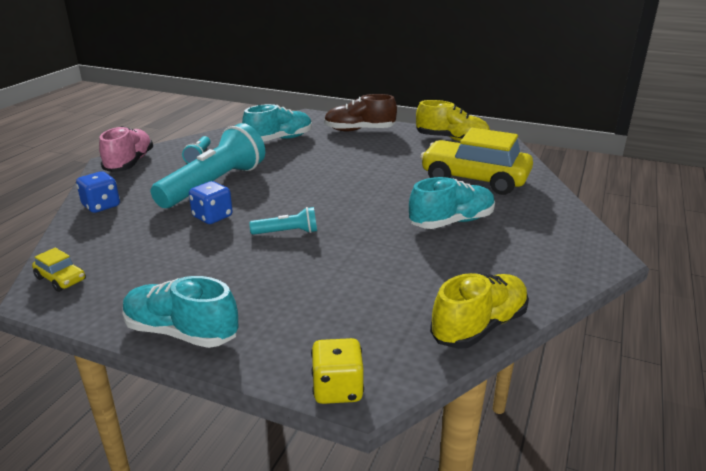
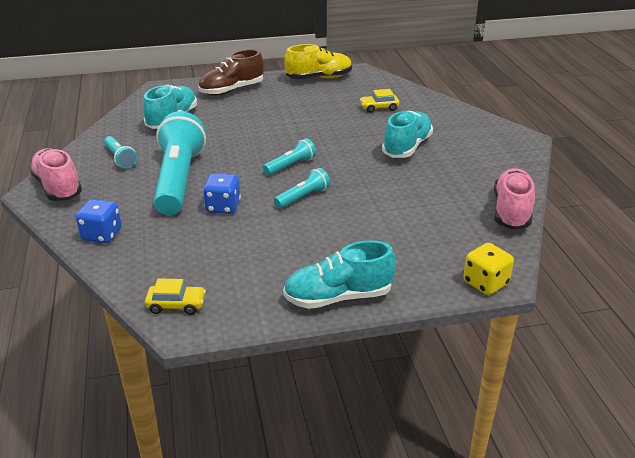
camera: 35 degrees left, 5 degrees up
(317, 203) = (290, 165): none -> turquoise flashlight
(474, 179) = (379, 108): yellow car -> yellow car, size x0.41
(479, 326) = (511, 211): yellow shoe -> pink shoe

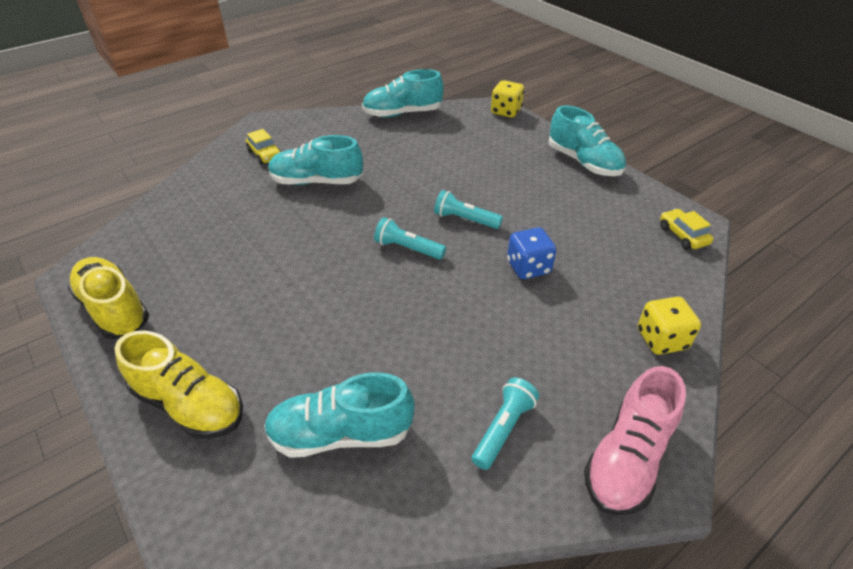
camera: 115 degrees left, 10 degrees up
(102, 235) = (661, 339): blue dice -> yellow dice
(178, 180) = (506, 331): turquoise flashlight -> none
(232, 90) = (189, 404): brown shoe -> yellow shoe
(379, 108) = (217, 223): yellow car -> yellow car (265, 154)
(511, 211) = (402, 113): pink shoe -> turquoise shoe

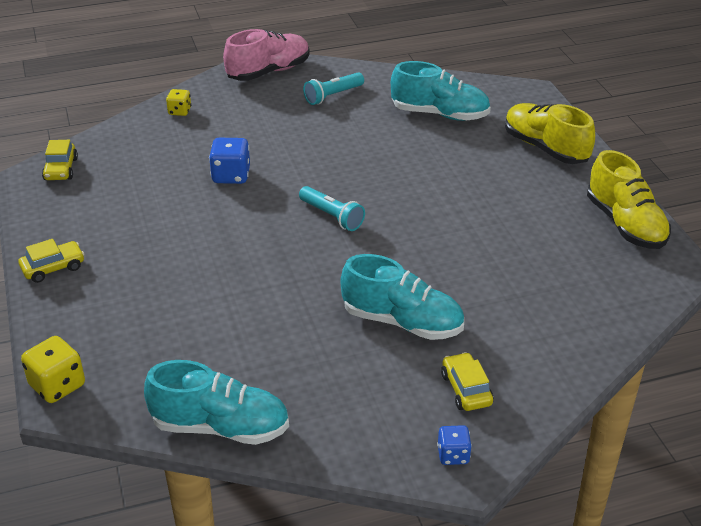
camera: 160 degrees left, 5 degrees down
(268, 126) = (453, 455): none -> blue dice
(465, 219) = (254, 231): turquoise flashlight -> none
(583, 162) = (53, 268): turquoise shoe -> yellow car
(661, 339) = (179, 111): yellow dice -> yellow dice, size x0.62

